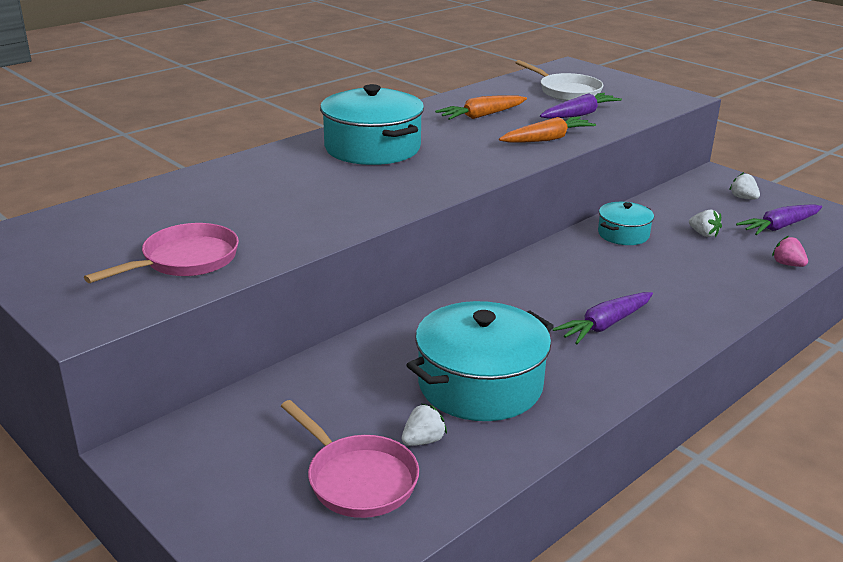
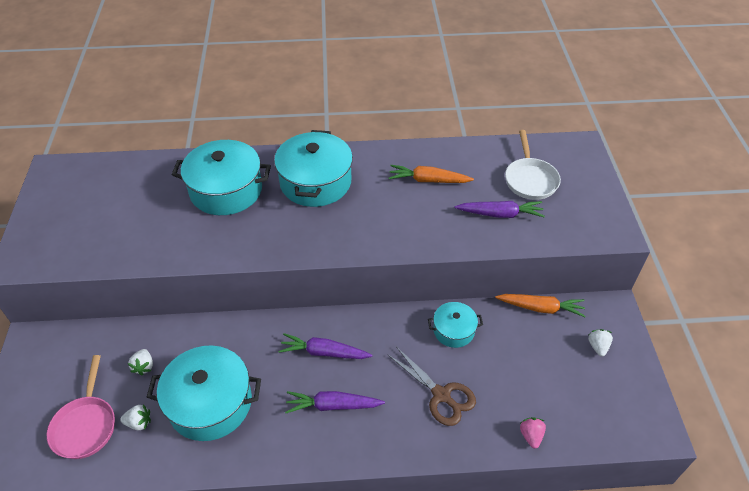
camera: 40 degrees right, 20 degrees up
(185, 260) = (106, 238): pink pan -> none
(279, 182) = (226, 190): none -> turquoise pot
(546, 139) = (436, 232): orange carrot -> orange carrot (540, 308)
(682, 274) = (441, 395): none -> brown scissors
(703, 234) = (511, 366): white strawberry -> white strawberry (144, 366)
(779, 227) = (582, 395): purple carrot -> purple carrot (324, 352)

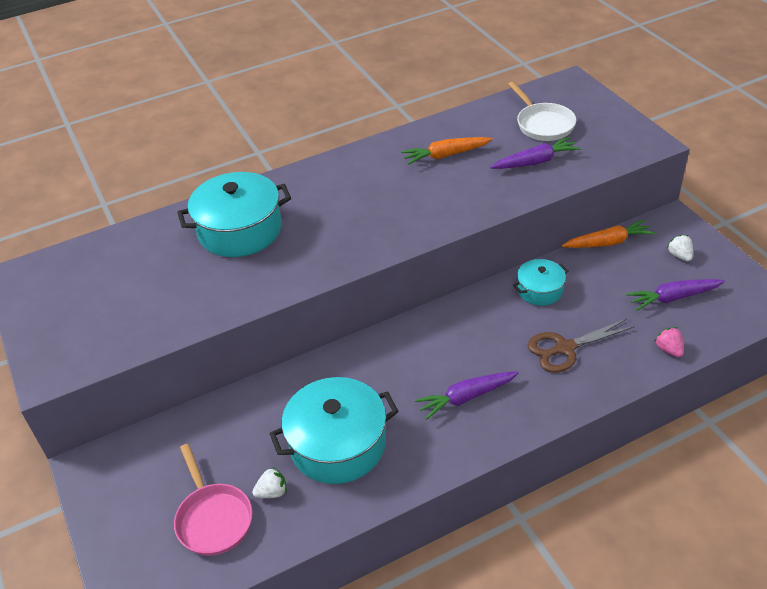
camera: 20 degrees left, 5 degrees down
(144, 366) = (240, 440): white strawberry -> none
(315, 182) = (331, 193): turquoise pot -> none
(324, 352) = (425, 355): purple carrot -> purple carrot (673, 298)
(441, 395) = (565, 348): brown scissors -> brown scissors turned 135 degrees clockwise

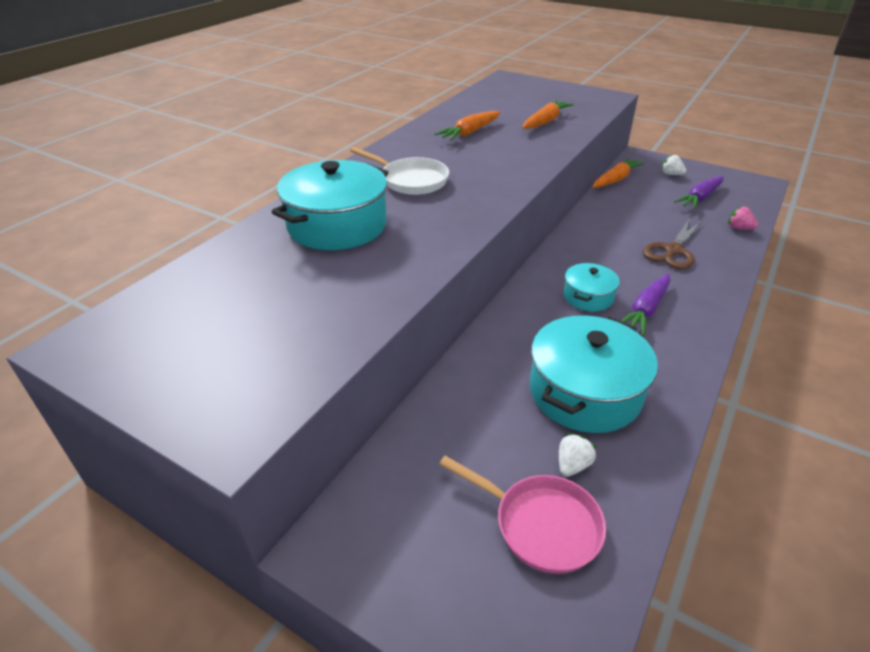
camera: 35 degrees left, 5 degrees down
(535, 162) = (545, 121): purple carrot -> orange carrot
(540, 290) = (607, 221): turquoise pot -> turquoise pot (588, 297)
(543, 124) = (520, 101): white pan -> white pan (411, 180)

